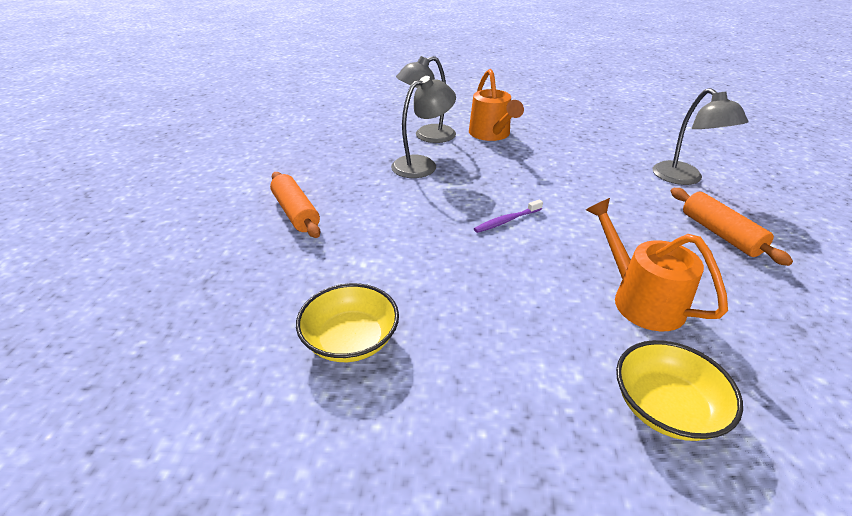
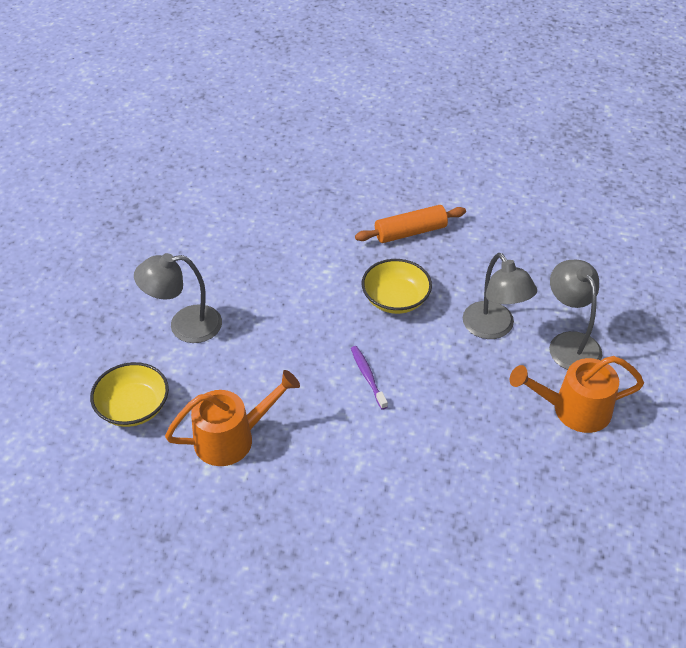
camera: 100 degrees right, 10 degrees up
(351, 340) = (245, 260): yellow bowl -> yellow bowl (395, 299)
(684, 178) = (427, 585): grey lamp -> grey lamp (184, 326)
(720, 234) = (305, 556): orange rolling pin -> none

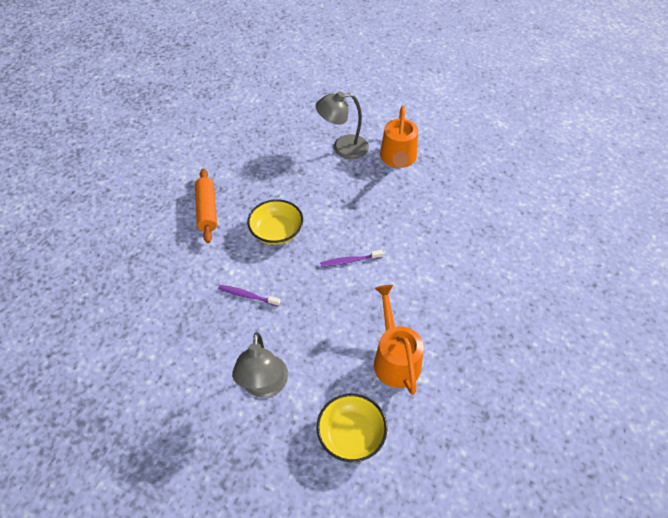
camera: 80 degrees left, 5 degrees up
(295, 291) = (247, 296): none -> purple toothbrush
(493, 328) = (320, 182): grey lamp -> none

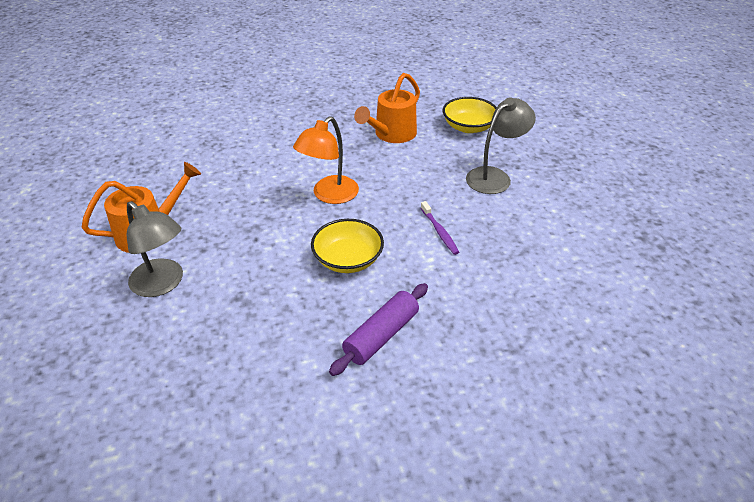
camera: 130 degrees left, 10 degrees down
(207, 210) = (381, 335): orange rolling pin -> purple rolling pin
(349, 261) = (329, 195): purple toothbrush -> orange lamp

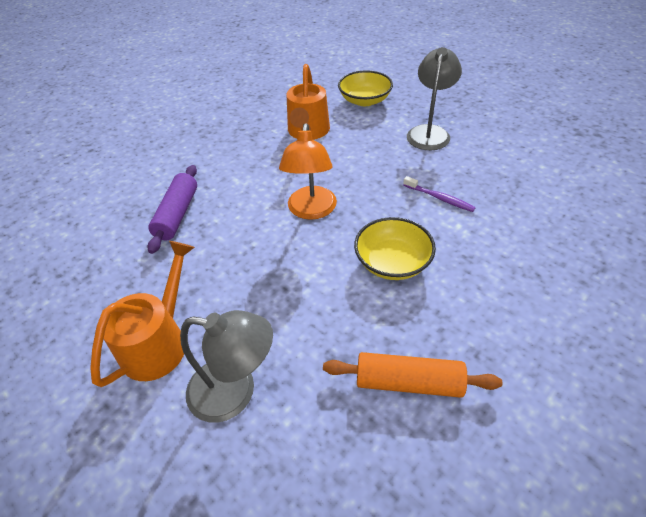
camera: 30 degrees left, 5 degrees up
(271, 339) = (408, 382): none -> orange rolling pin
(381, 335) = (497, 317): purple rolling pin -> purple rolling pin (177, 214)

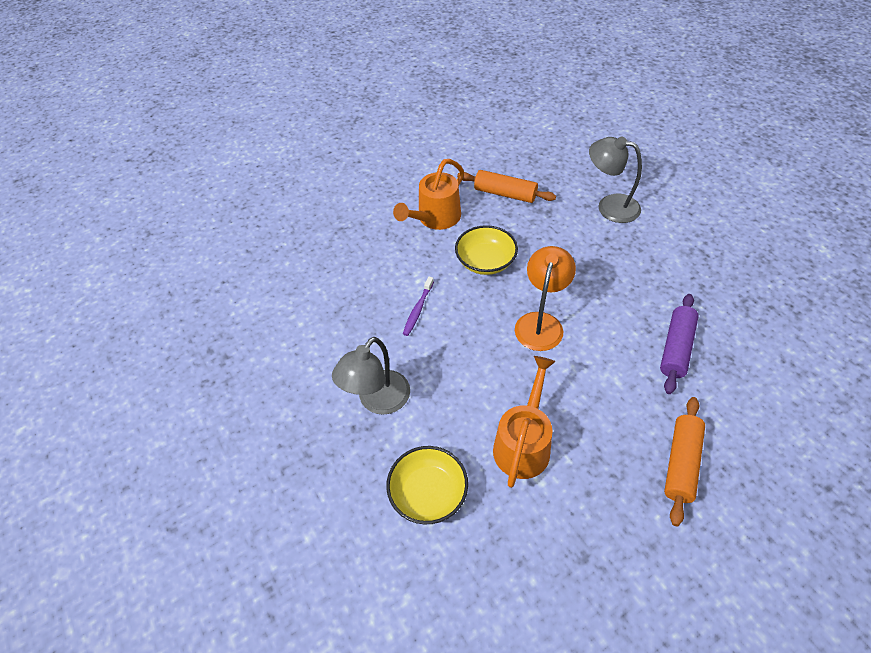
camera: 165 degrees left, 5 degrees up
(159, 341) = (665, 241): orange watering can -> orange watering can (435, 218)
(192, 143) = (681, 463): none -> orange rolling pin
(439, 198) = (418, 310): purple toothbrush -> purple toothbrush turned 120 degrees counterclockwise

